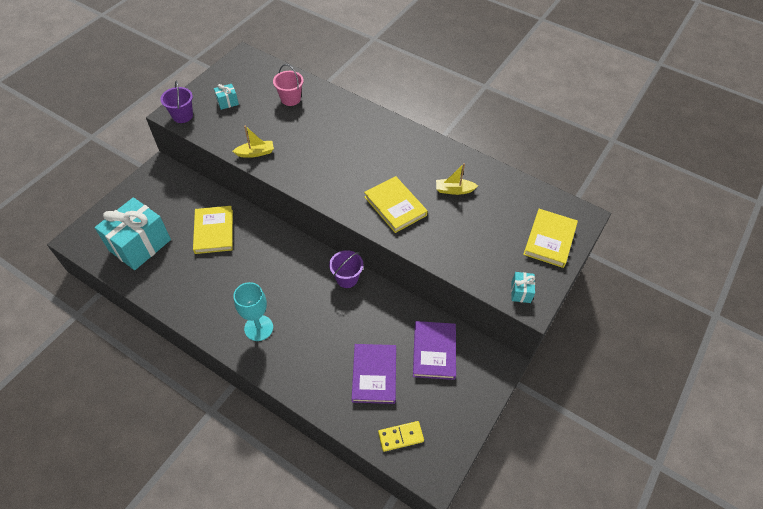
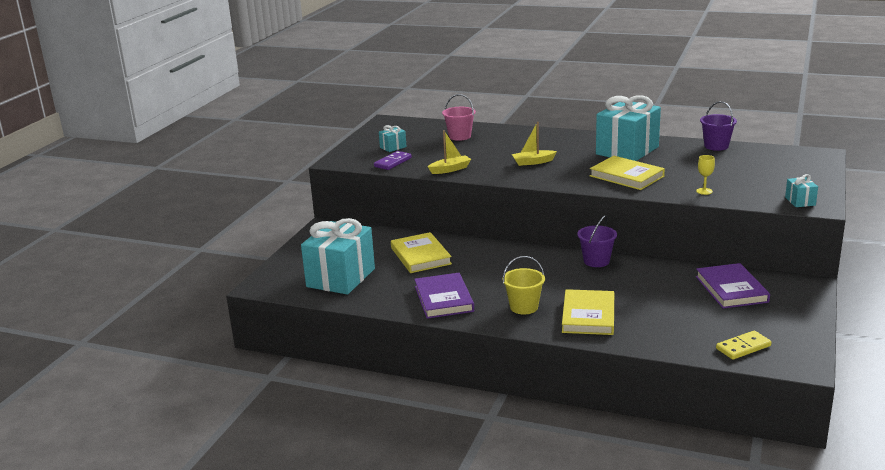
camera: 10 degrees left, 30 degrees down
(182, 116) = (350, 161): purple bucket -> purple bucket (716, 146)
(215, 128) = (393, 162): none -> purple domino
(258, 328) = (524, 307): turquoise goblet -> yellow bucket
(374, 374) = (679, 314): purple book -> purple book (444, 299)
(418, 162) = (627, 150): none -> turquoise gift
(447, 250) = (704, 191): none -> yellow goblet
(454, 190) = (678, 159): yellow boat -> yellow boat (533, 162)
(550, 240) = (800, 171): yellow book -> yellow book (588, 316)

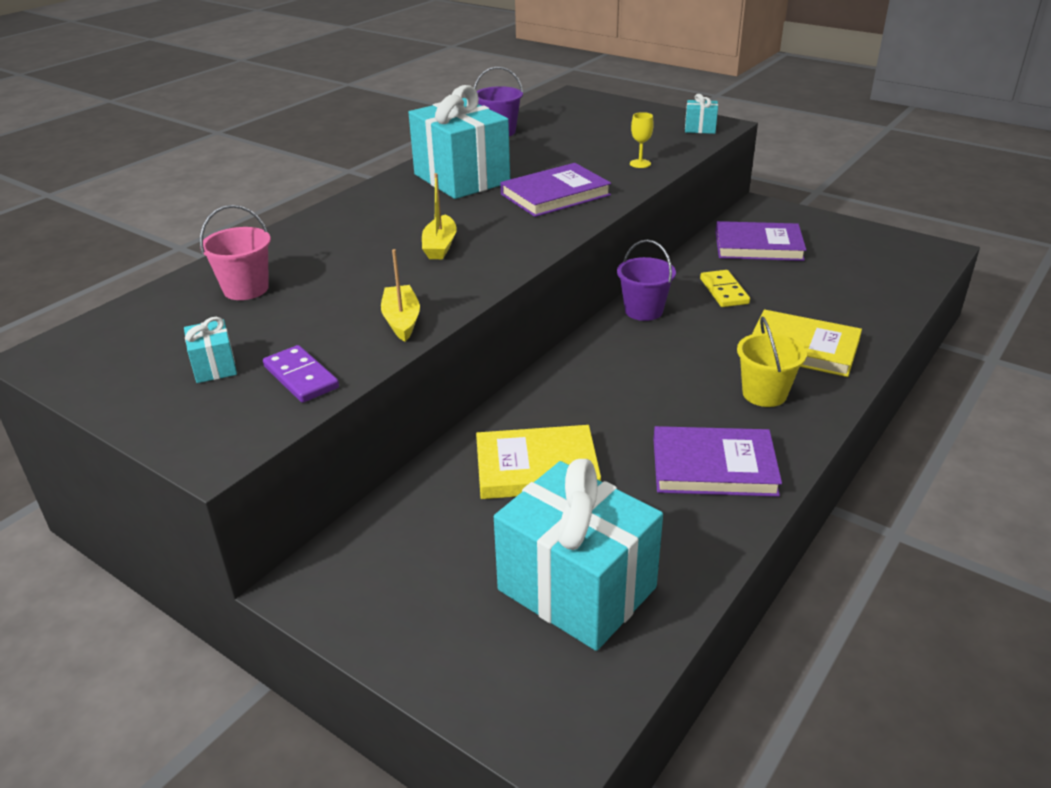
camera: 75 degrees left, 10 degrees up
(626, 176) = (555, 195): yellow book -> purple book
(743, 347) = (897, 270): yellow domino -> yellow domino (724, 291)

